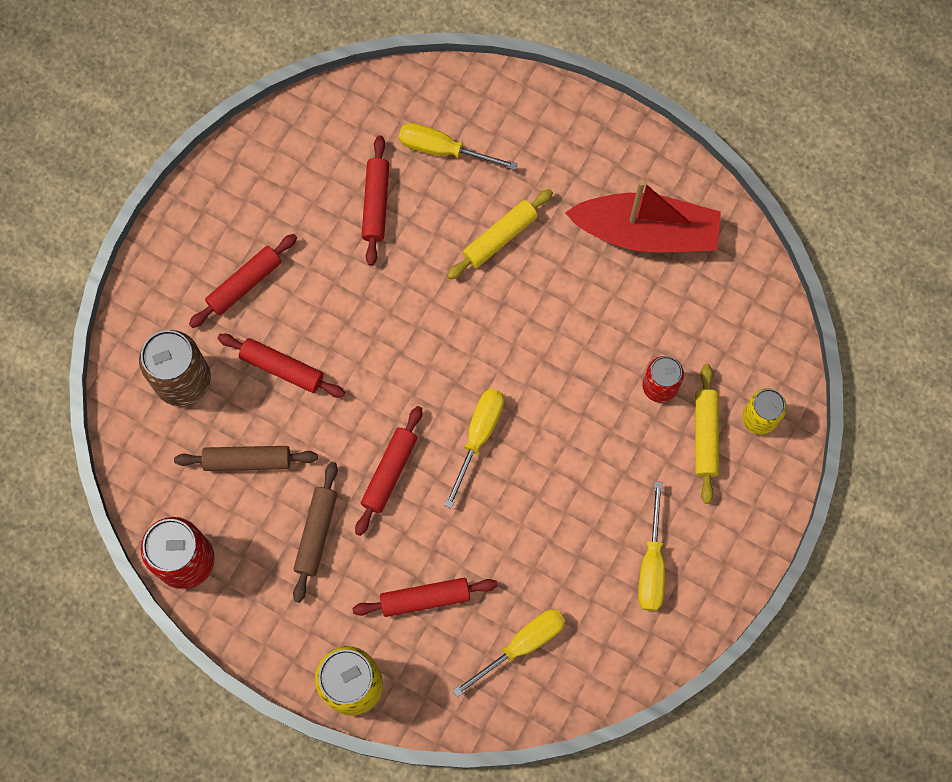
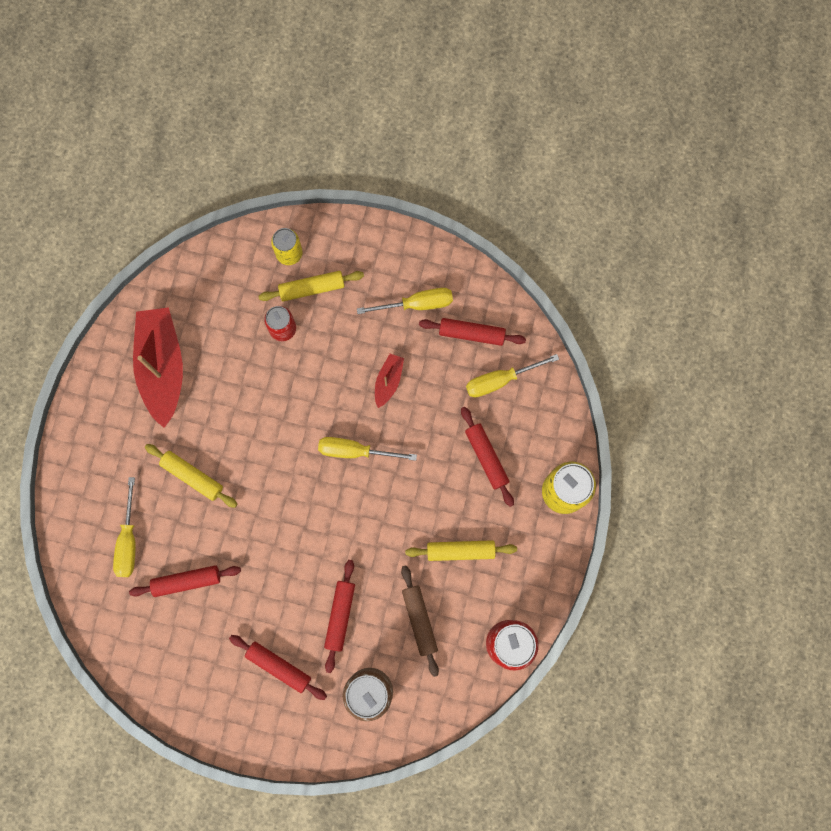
camera: 105 degrees left, 5 degrees up
(316, 533) = (460, 551): brown rolling pin -> yellow rolling pin
(389, 472) = (400, 509): red rolling pin -> red rolling pin (471, 333)
(521, 645) = (500, 380): yellow screwdriver -> yellow screwdriver turned 60 degrees counterclockwise
(557, 500) = (388, 381): none -> red boat

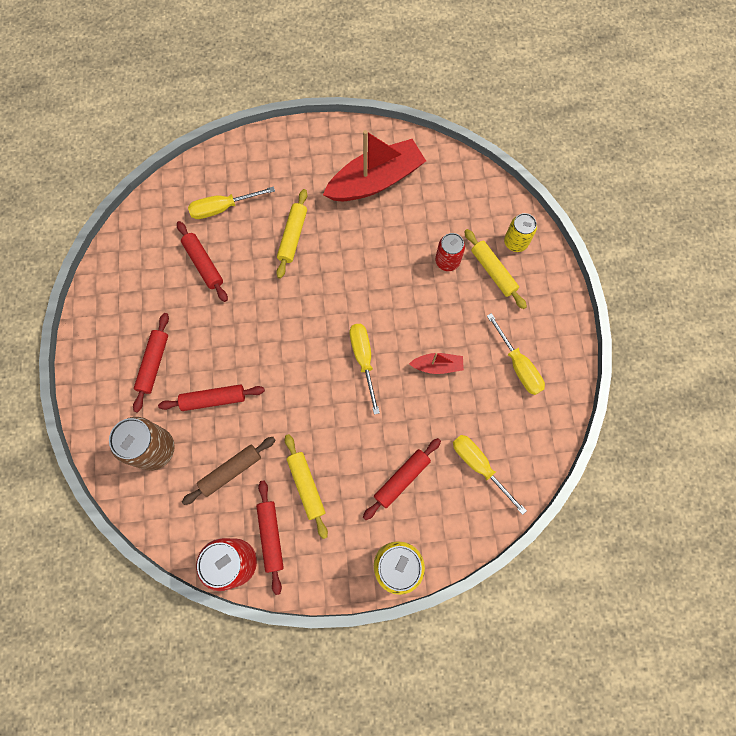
camera: 70 degrees right, 5 degrees down
(471, 333) = (512, 424): red rolling pin -> red rolling pin (271, 536)

